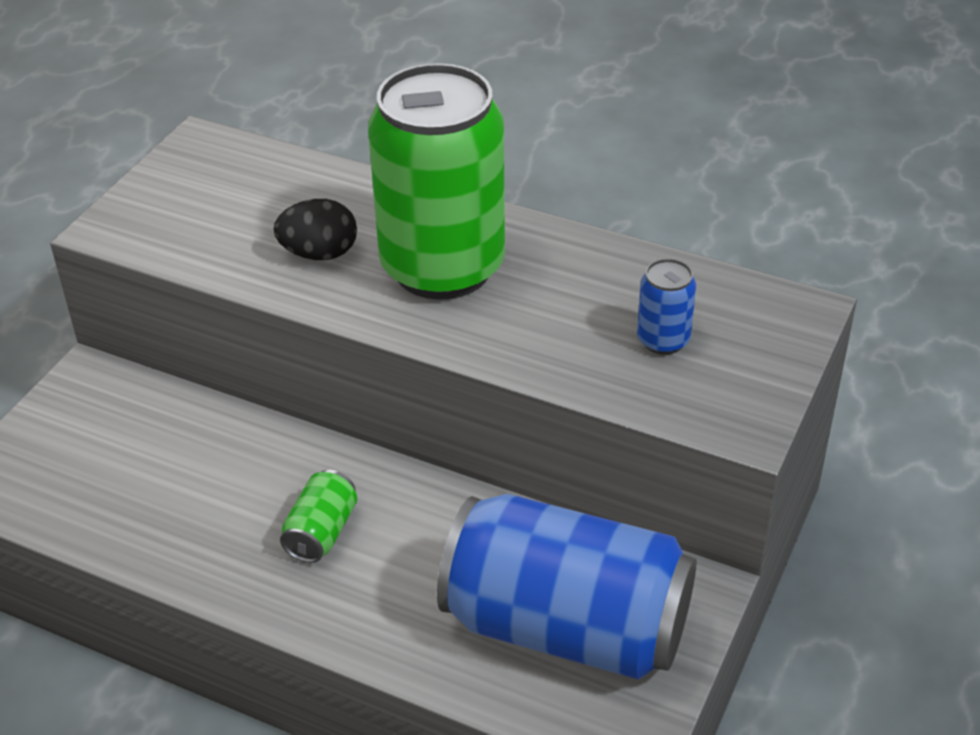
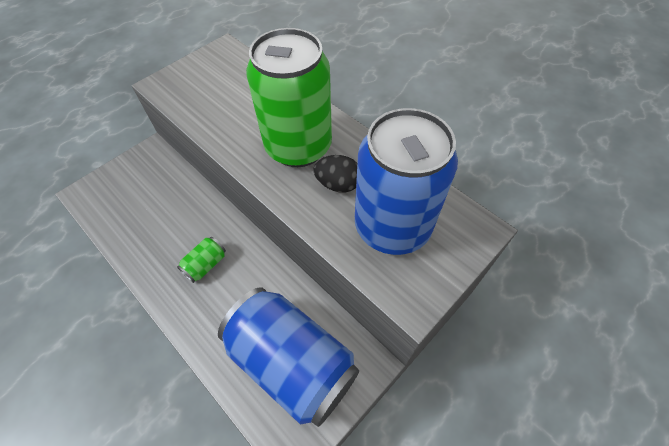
camera: 20 degrees right, 15 degrees up
(319, 254) = (243, 123): black egg -> black egg (338, 184)
(663, 340) = (392, 226): blue can -> blue can, size x2.47

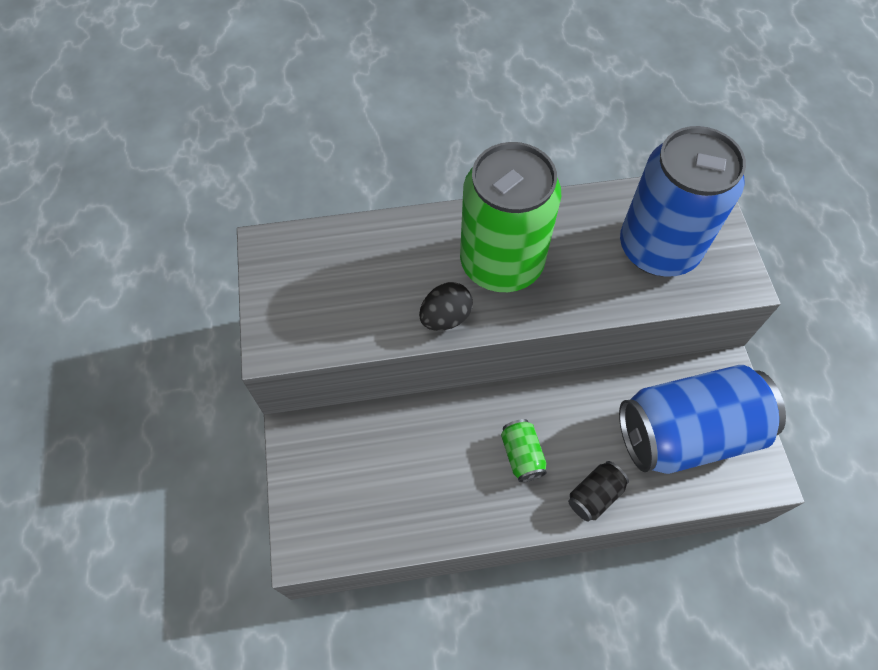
camera: 55 degrees left, 5 degrees up
(201, 325) = (594, 495): none -> black can
(338, 184) = (578, 259): black egg -> black egg (445, 317)

